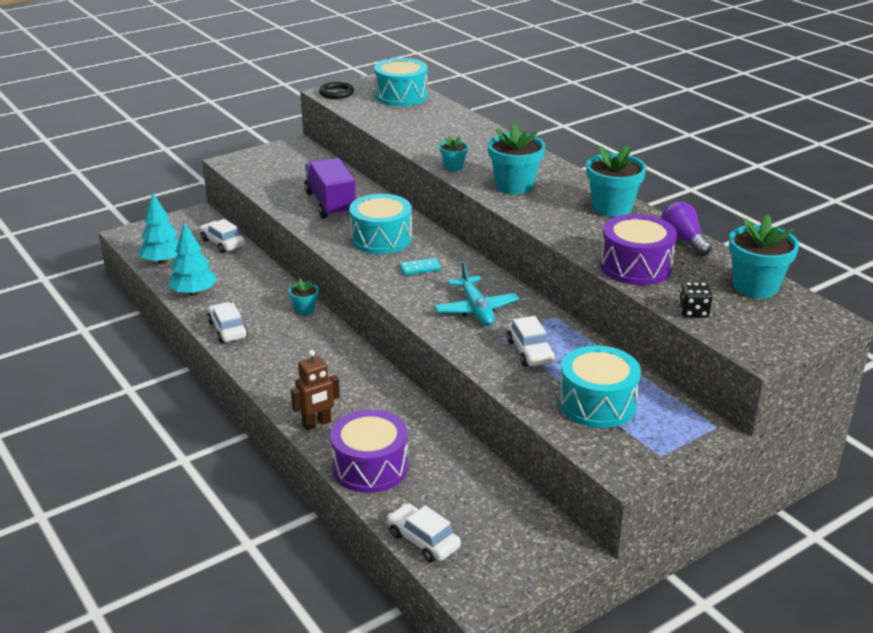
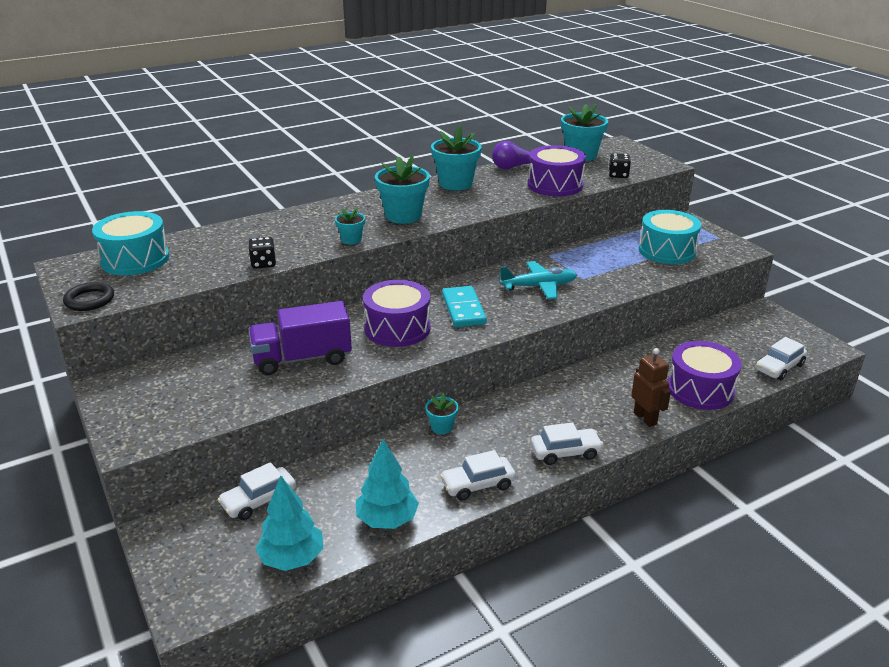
camera: 85 degrees left, 0 degrees up
(381, 239) = (397, 328): turquoise drum -> purple drum
(400, 138) = (263, 263): none -> black dice
(420, 268) = (463, 309): turquoise domino -> turquoise domino, size x1.73
(530, 352) = (603, 269): white car -> white car (565, 452)

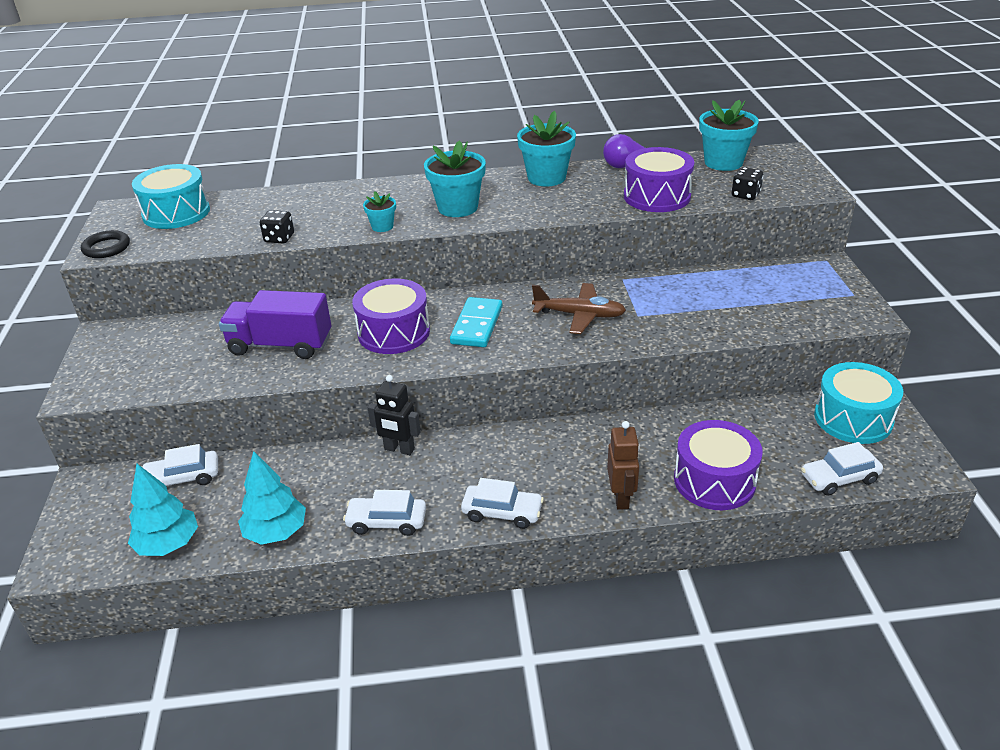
camera: 25 degrees right, 5 degrees up
(442, 427) = (399, 449): turquoise flower pot -> black robot
(539, 286) = (580, 315): turquoise plane -> brown plane
(667, 251) = (769, 300): turquoise drum -> turquoise drum (853, 418)

